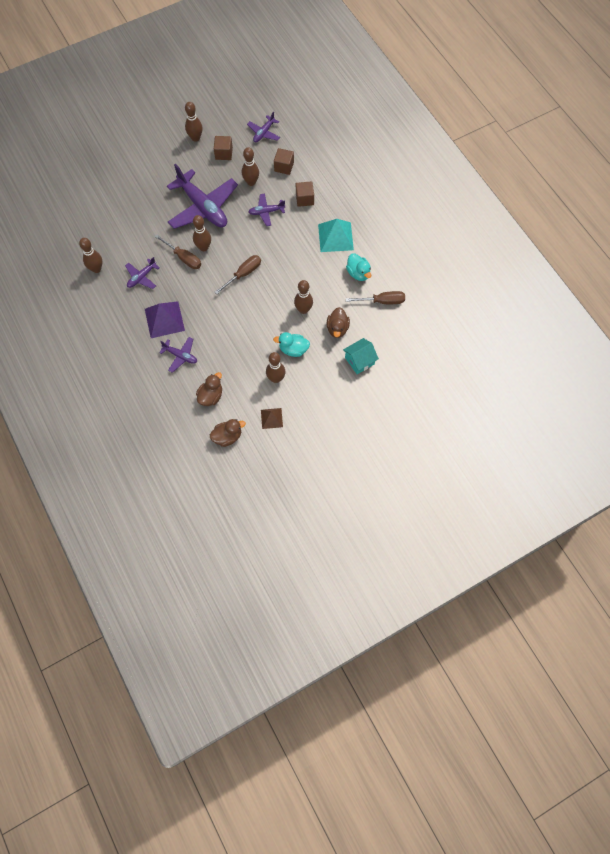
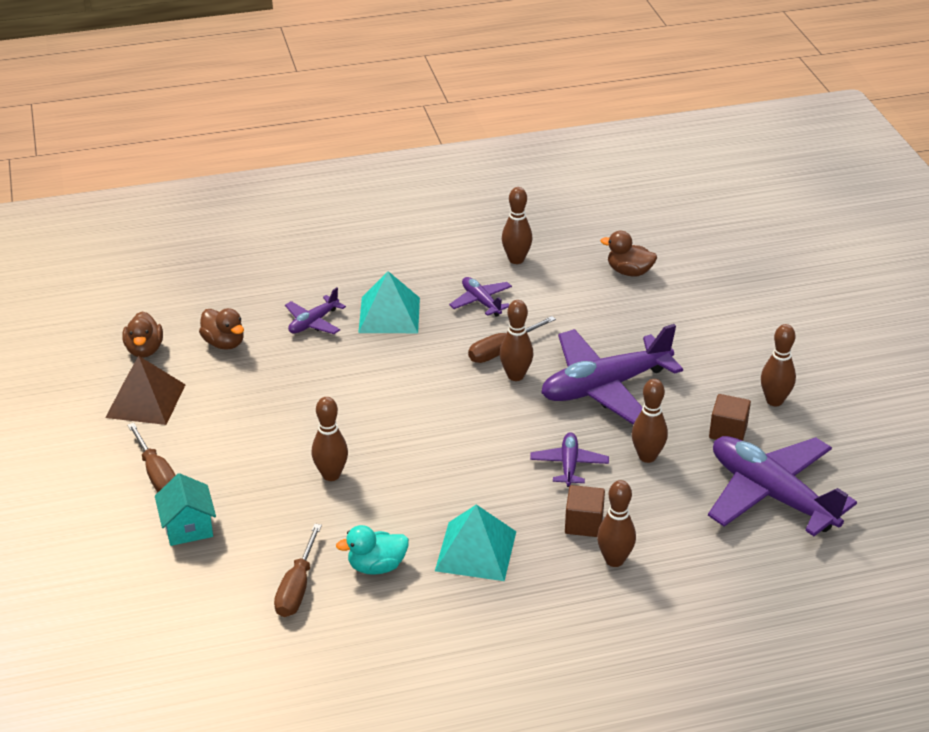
camera: 105 degrees right, 30 degrees down
(164, 319) = (389, 315): purple pyramid -> turquoise pyramid
(243, 274) = (440, 414): brown screwdriver -> brown screwdriver (157, 474)
(264, 133) = (771, 495): purple plane -> purple plane, size x2.08
(271, 418) = (146, 401): brown pyramid -> brown pyramid, size x1.74
(276, 378) = (213, 418): brown bowling pin -> brown bowling pin (614, 560)
(284, 167) = (674, 509): brown cube -> none
(293, 349) = (257, 447): turquoise duck -> none
(337, 328) = (269, 511): brown duck -> brown duck (629, 272)

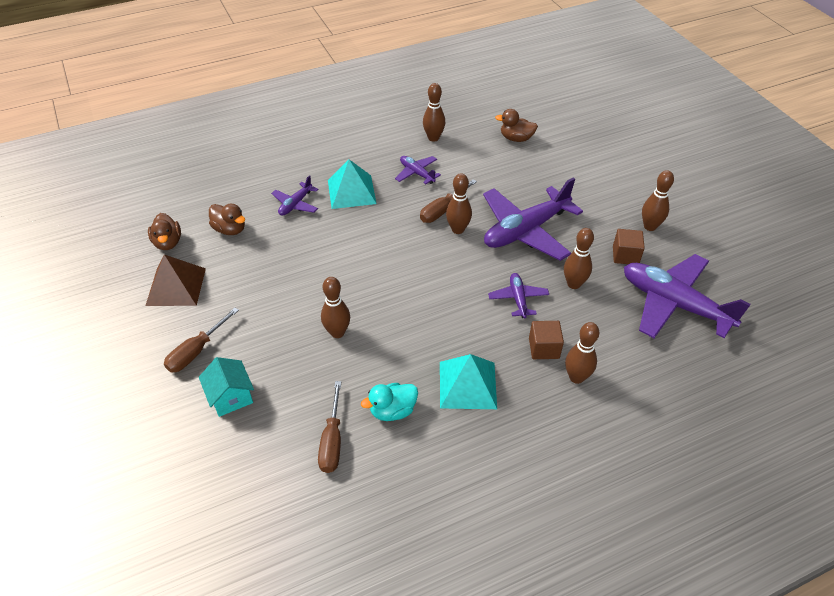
camera: 10 degrees left, 10 degrees up
(157, 474) = (196, 351): brown screwdriver -> brown screwdriver turned 75 degrees clockwise

